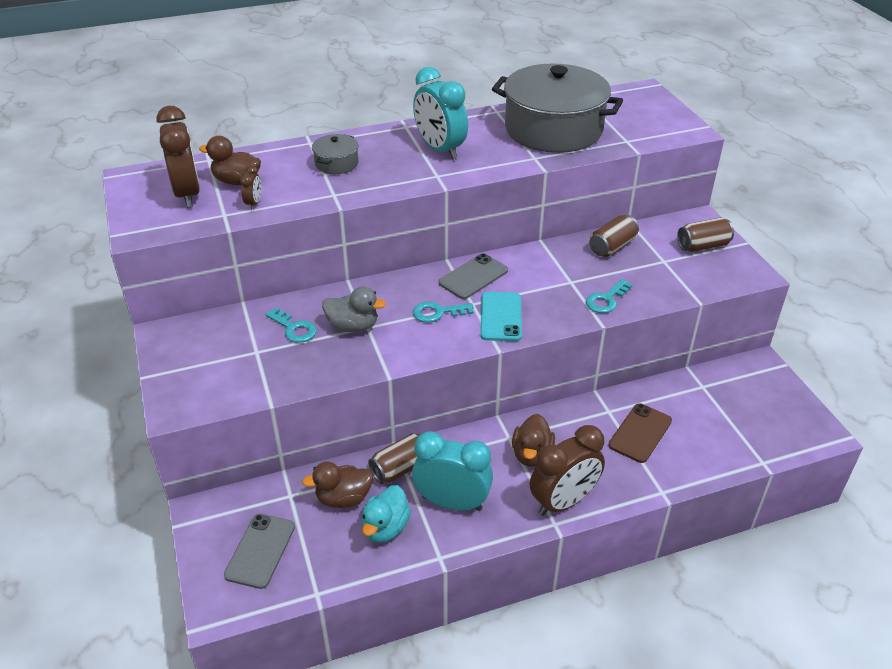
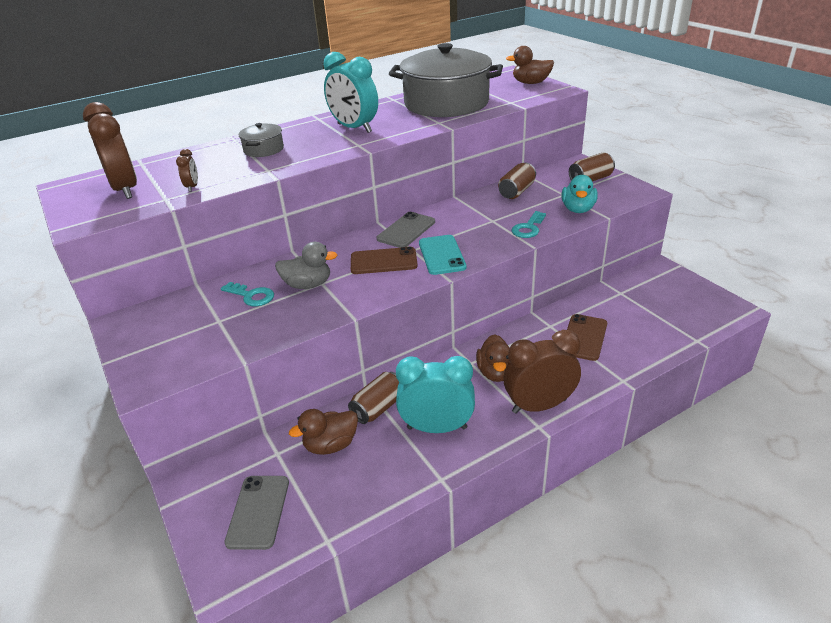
camera: 10 degrees left, 5 degrees down
(236, 181) = (172, 174): brown duck -> brown duck (531, 83)
(385, 528) = (380, 463): turquoise duck -> turquoise duck (578, 209)
(438, 312) = (383, 261): turquoise key -> brown phone
(563, 501) = (539, 406): brown clock -> brown clock turned 150 degrees counterclockwise

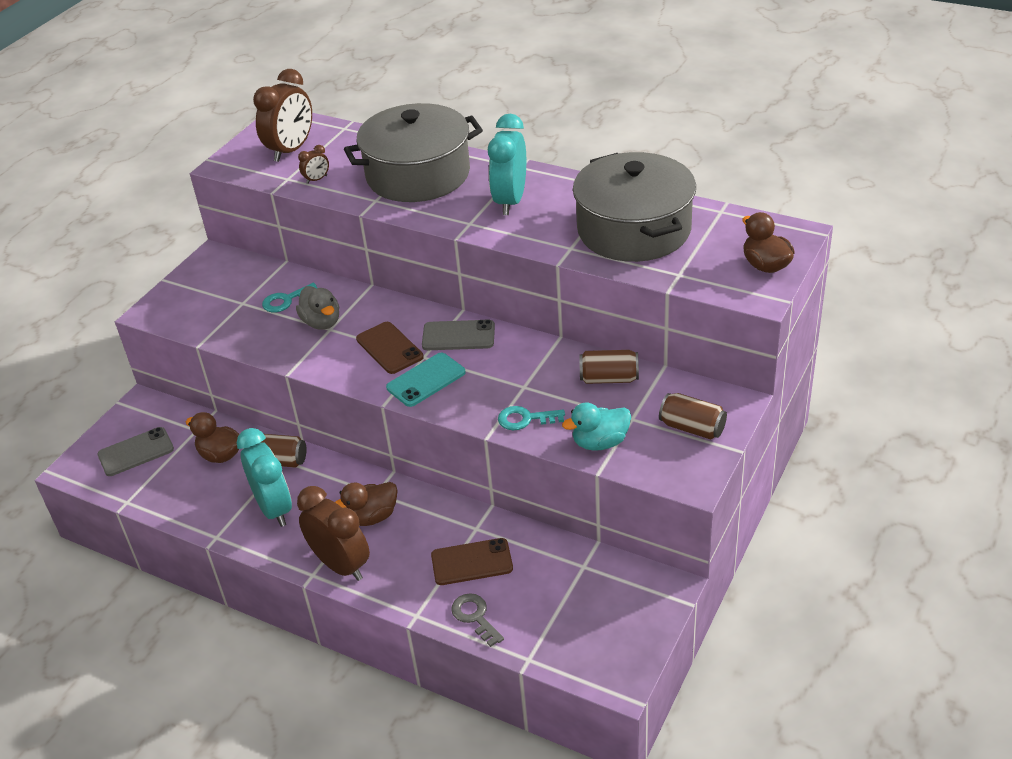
camera: 60 degrees right, 5 degrees up
(251, 296) = (286, 300): turquoise key -> turquoise key turned 60 degrees clockwise
(263, 149) = (418, 175): grey pot -> grey pot, size x2.37
(641, 352) = (475, 617): none -> grey key

